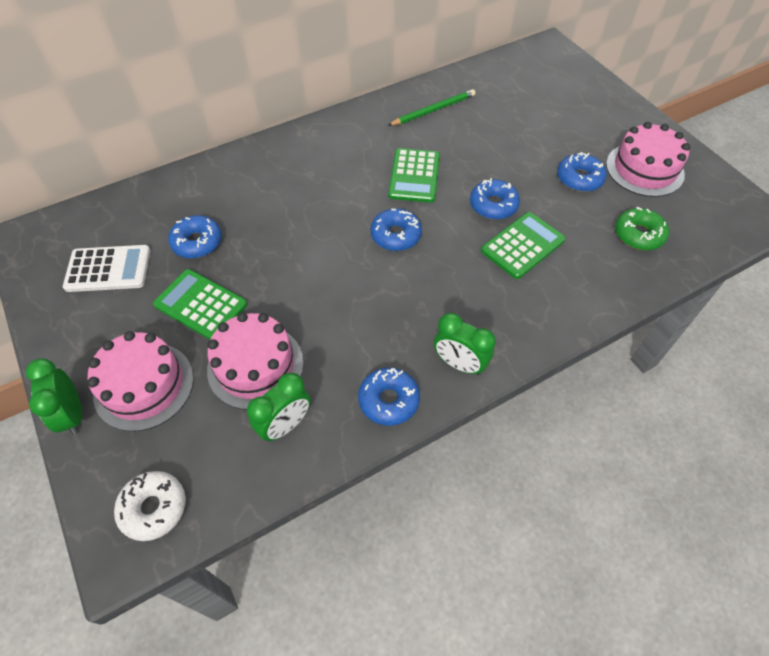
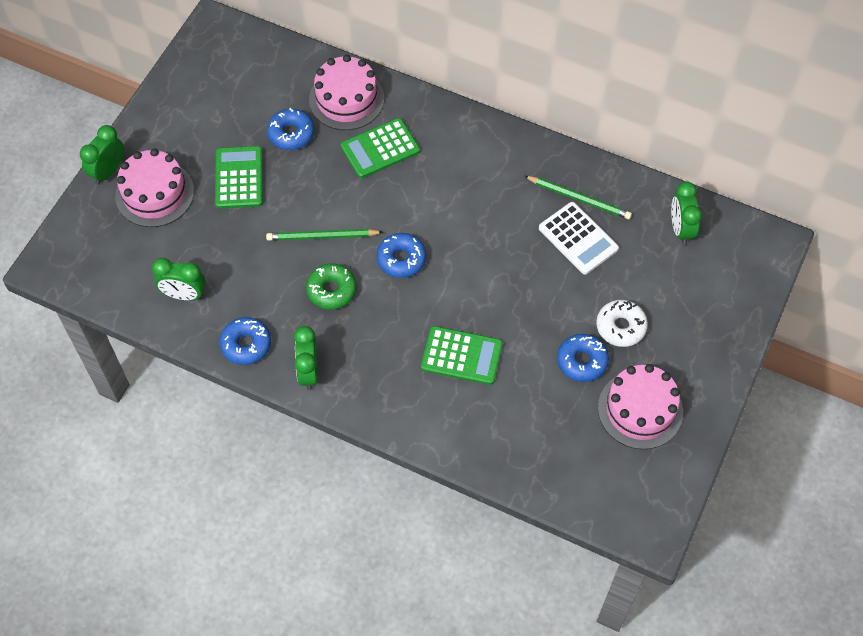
camera: 55 degrees right, 5 degrees up
(108, 269) = (226, 99): white calculator -> white calculator (578, 238)
(154, 508) = (82, 262): white donut -> white donut (621, 327)
(255, 366) = (215, 246): pink cake -> pink cake (346, 99)
(324, 276) = (322, 236): none -> green pencil
(414, 176) = (480, 233): green calculator -> green calculator (380, 149)
(493, 205) = (492, 310): blue donut -> none
(504, 77) = (680, 229): none -> green clock
(638, 234) = (545, 439): green donut -> green donut (331, 290)

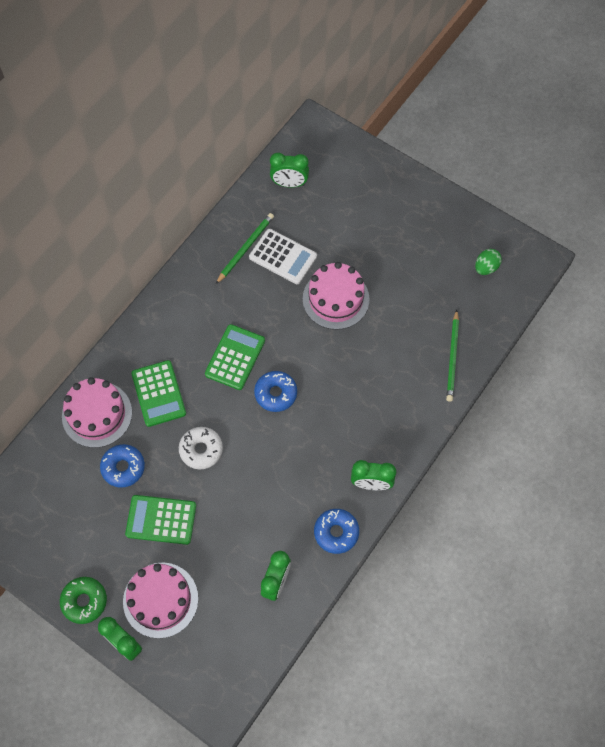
camera: 80 degrees left, 5 degrees up
(322, 236) = (240, 454): green pencil -> green pencil (452, 357)
(331, 290) = (295, 454): green donut -> green donut (84, 601)
(461, 356) = (375, 362): green calculator -> green calculator (235, 357)
(578, 238) = (283, 257): white calculator -> white calculator turned 60 degrees clockwise
(582, 361) = (394, 276): blue donut -> none
(621, 327) = (368, 243): white donut -> white donut (201, 450)
(622, 467) = (486, 267): none -> green egg
(640, 409) = (441, 245): pink cake -> pink cake (336, 299)

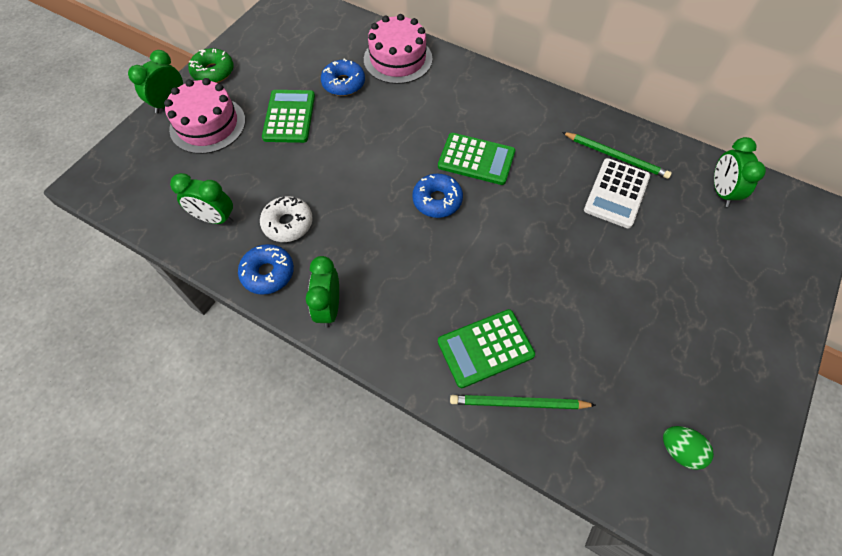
camera: 85 degrees right, 5 degrees down
(159, 393) = (425, 101): green calculator -> green calculator (485, 348)
(201, 450) = (365, 140): white donut -> white donut (288, 223)
(336, 299) = (574, 252): pink cake -> none

